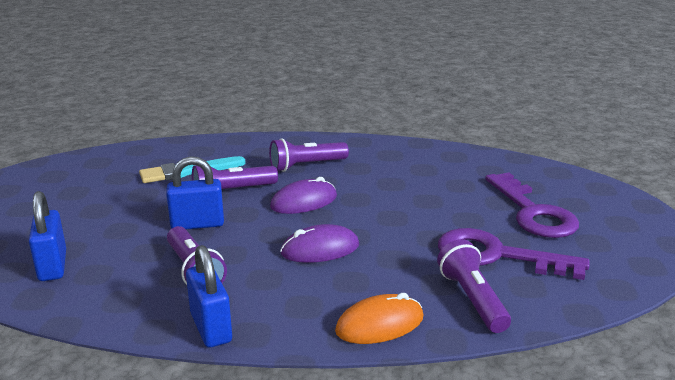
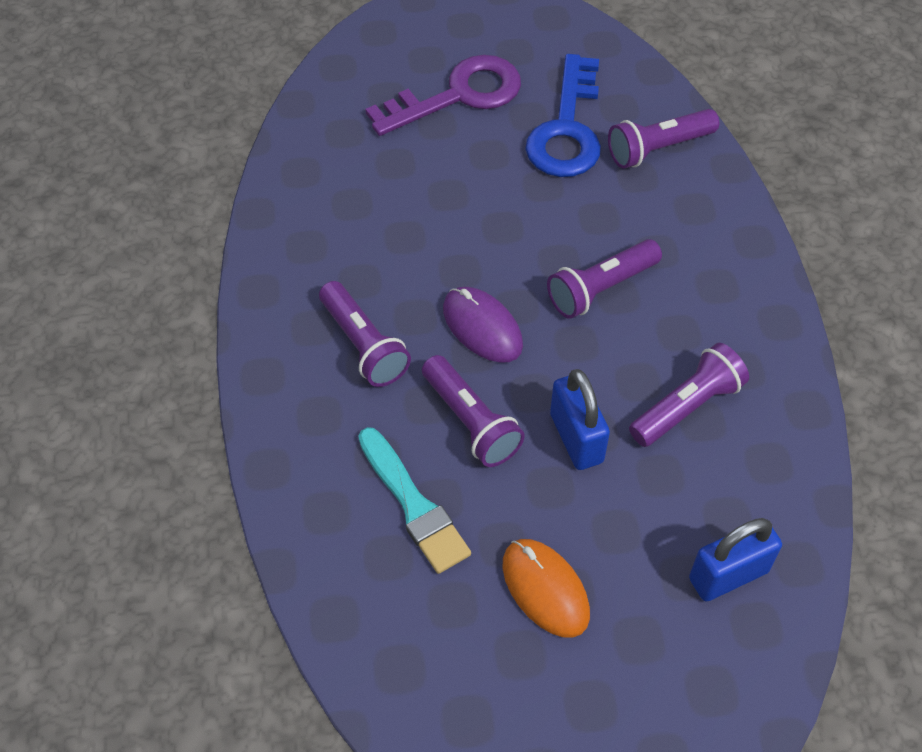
camera: 100 degrees left, 30 degrees up
(211, 328) = (784, 358): blue padlock -> none
(320, 249) = (600, 289): purple mouse -> purple flashlight
(379, 324) = (725, 218): orange mouse -> orange mouse (545, 589)
(497, 255) = (567, 129): purple key -> blue key

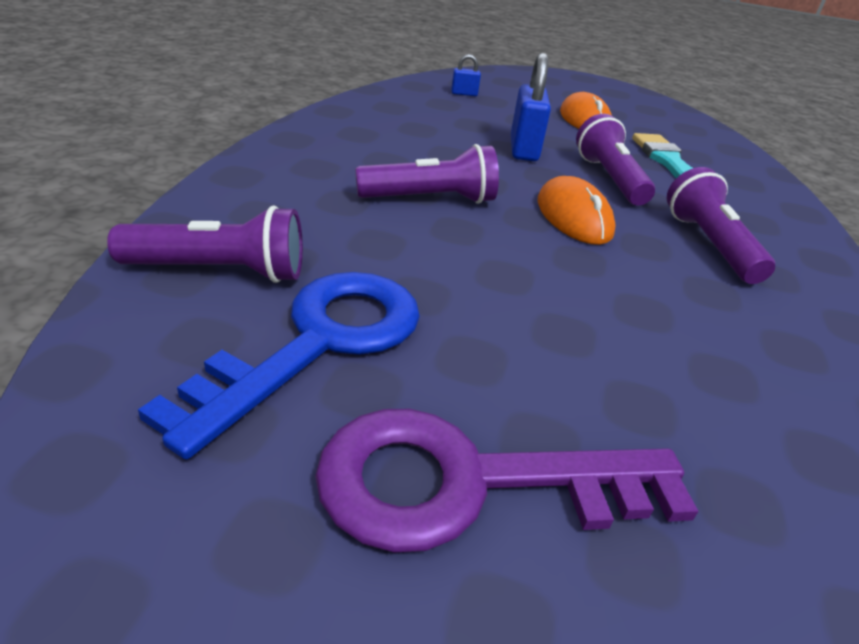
camera: 160 degrees left, 20 degrees down
(482, 327) = (573, 217): purple mouse -> orange mouse
(687, 406) = (422, 135): purple flashlight -> none
(728, 575) = (464, 94): blue padlock -> blue padlock, size x0.50

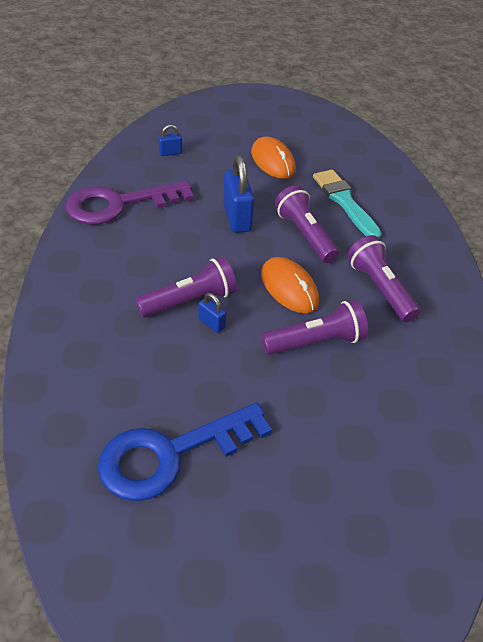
camera: 15 degrees left, 10 degrees up
(221, 271) = (87, 417): purple flashlight -> purple flashlight (316, 342)
(318, 342) = (171, 454): blue key -> blue key turned 135 degrees counterclockwise
(450, 225) = (211, 323): none -> blue padlock
(471, 483) = (283, 519): purple key -> purple key (119, 204)

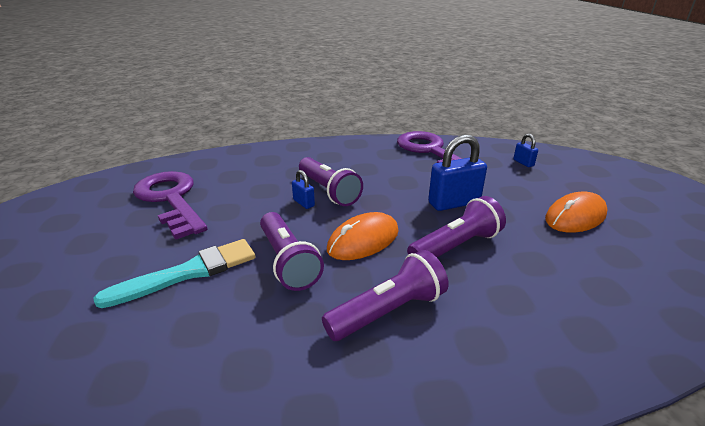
camera: 85 degrees right, 15 degrees down
(171, 454) = (170, 199): blue key -> purple key
(211, 323) = (303, 203): blue padlock -> blue padlock turned 75 degrees counterclockwise
(344, 202) = (547, 275): turquoise brush -> turquoise brush (188, 272)

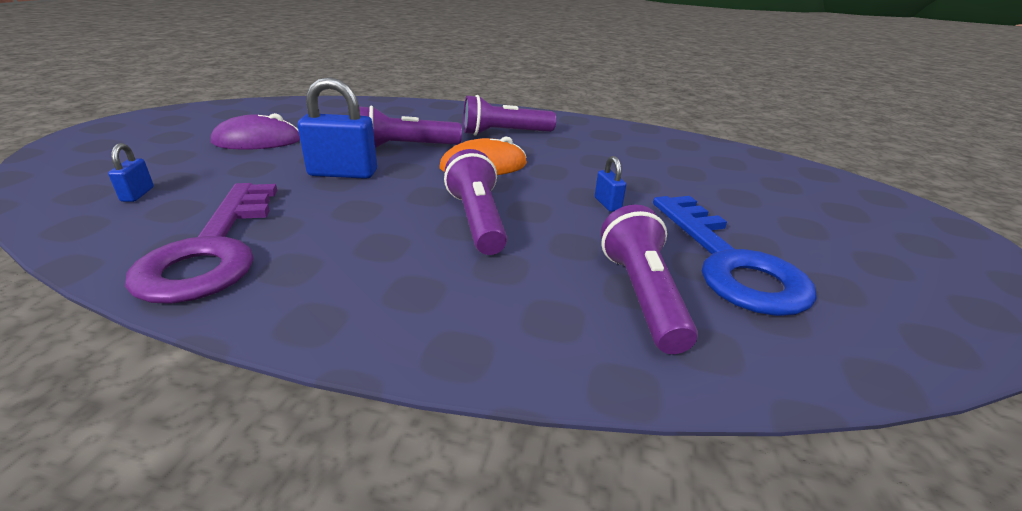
camera: 160 degrees left, 0 degrees up
(170, 199) = (729, 262): purple key -> blue key
(188, 272) = (660, 178): turquoise brush -> none
(288, 262) = (565, 167): purple flashlight -> purple flashlight (642, 295)
(303, 203) = (523, 212): blue padlock -> blue padlock (607, 204)
(575, 217) = (257, 141): orange mouse -> purple mouse

